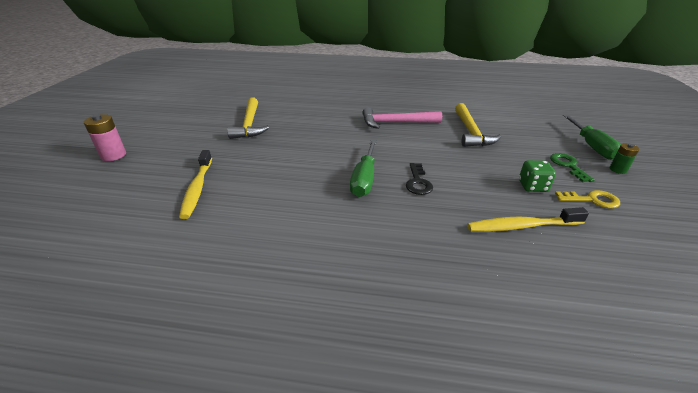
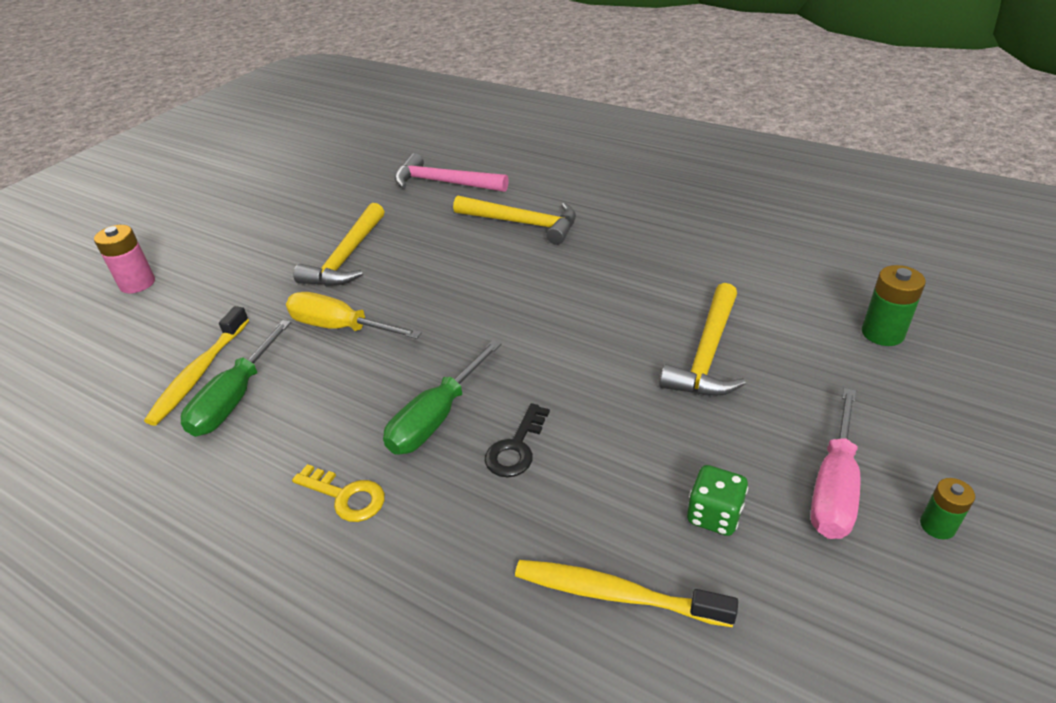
camera: 25 degrees right, 5 degrees up
(273, 153) = (340, 327): none -> yellow screwdriver
(337, 99) = (522, 223): none -> yellow hammer
(396, 123) = (583, 301): pink hammer -> pink hammer (444, 182)
(532, 114) = (882, 333): none -> green battery
(568, 165) = (834, 486): green key -> pink screwdriver
(591, 146) = (936, 450): green screwdriver -> green screwdriver (235, 398)
(592, 200) = (805, 581): yellow key -> yellow key (346, 496)

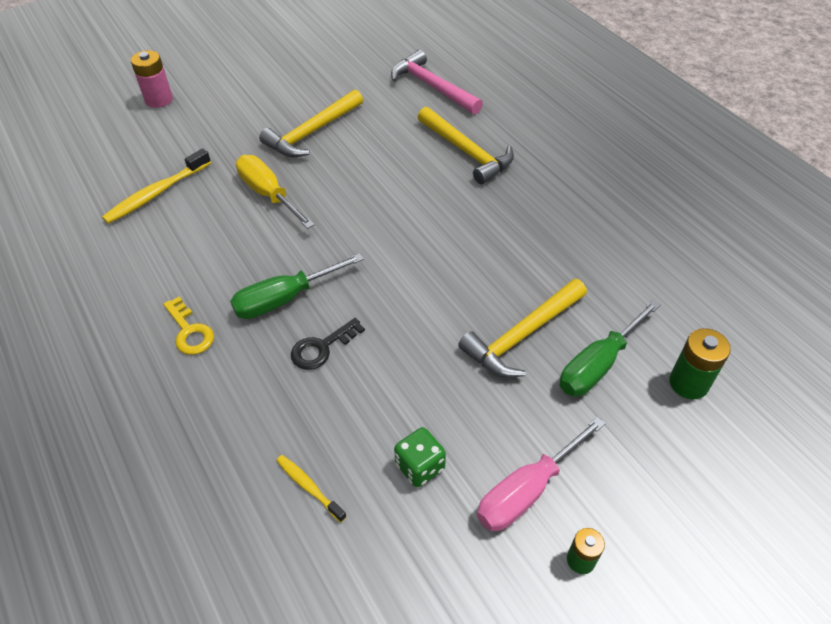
camera: 25 degrees right, 10 degrees up
(235, 398) = (167, 223): green screwdriver -> green screwdriver (599, 364)
(615, 594) = (309, 487): yellow toothbrush -> yellow toothbrush, size x0.57

